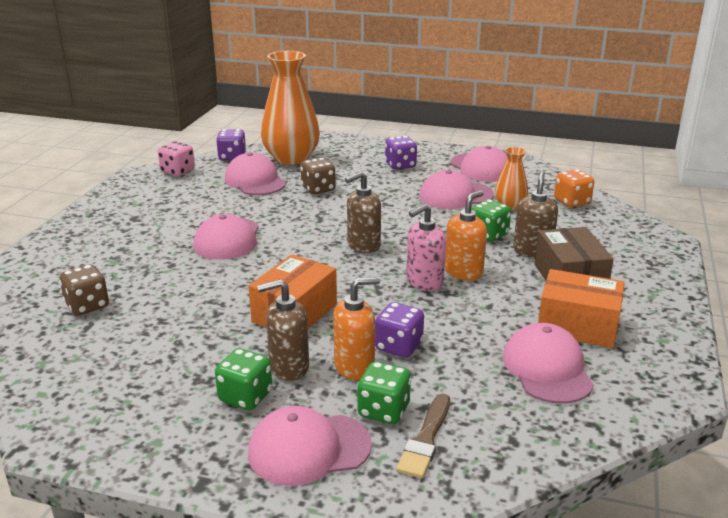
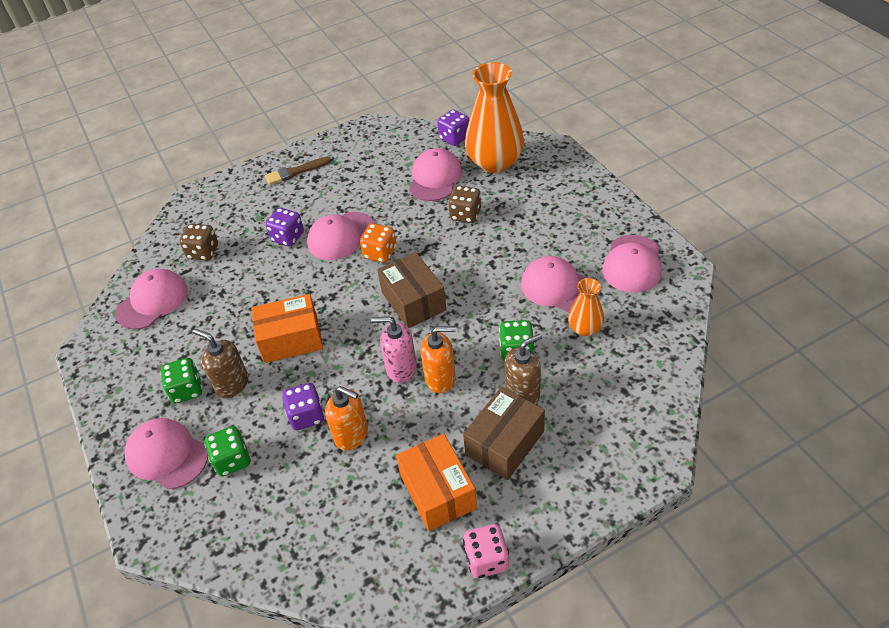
camera: 50 degrees right, 20 degrees up
(178, 171) = (398, 137): pink dice -> pink dice (486, 559)
(355, 367) = (263, 413): orange soap dispenser -> orange soap dispenser (351, 435)
(363, 245) = (413, 301): brown soap dispenser -> brown box
(400, 165) = (567, 220): purple dice -> purple dice (288, 237)
(426, 439) = (223, 500): brown brush -> brown brush (295, 172)
(547, 368) = (361, 510): pink cap -> pink cap (152, 301)
(571, 202) = (647, 359): orange dice -> orange dice (380, 253)

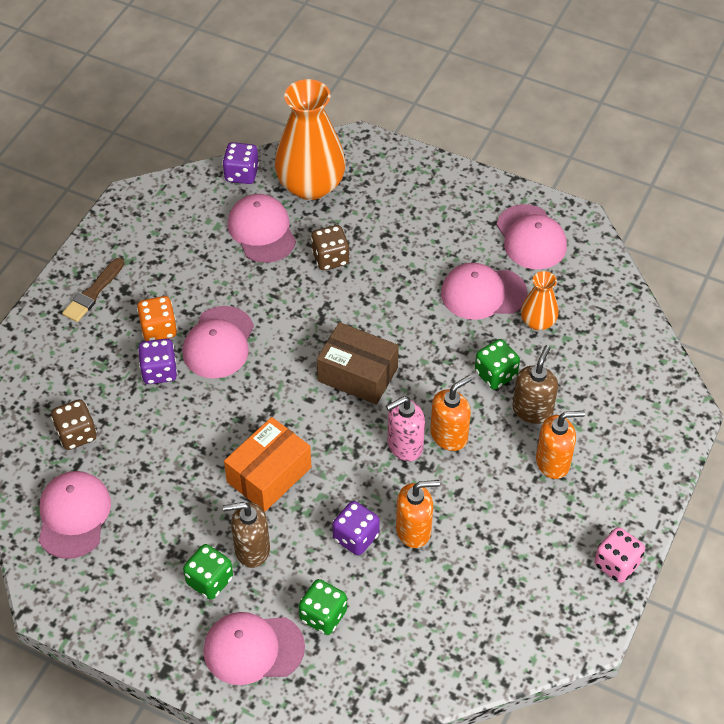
camera: 40 degrees left, 5 degrees up
(380, 253) = (278, 341): orange dice -> orange dice (159, 329)
(438, 491) = (532, 534): orange box -> none
(505, 443) = (553, 462): brown box -> orange soap dispenser

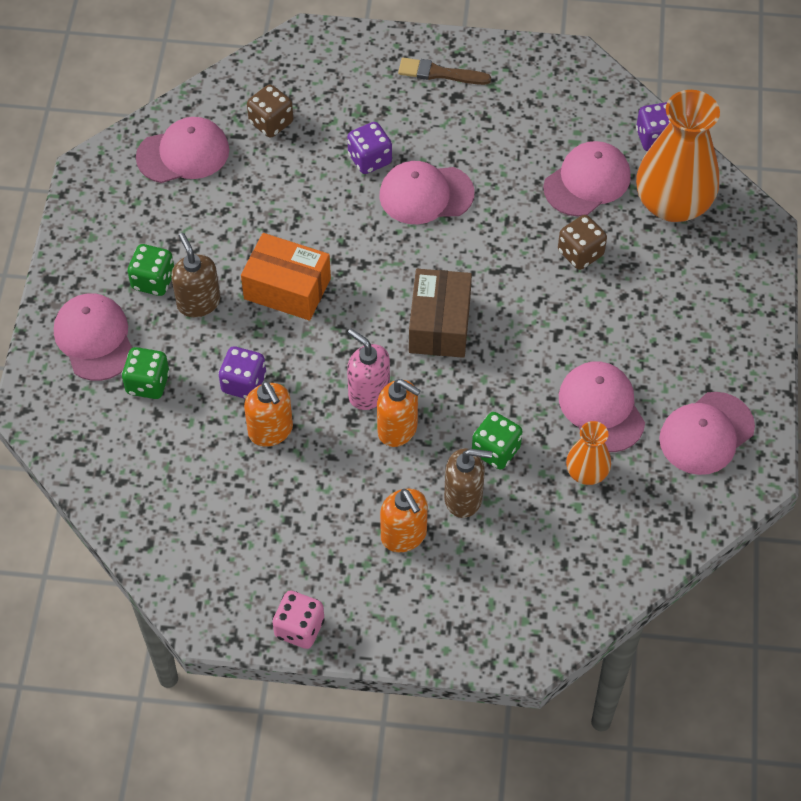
camera: 70 degrees right, 5 degrees up
(159, 329) = (420, 141): orange dice -> none

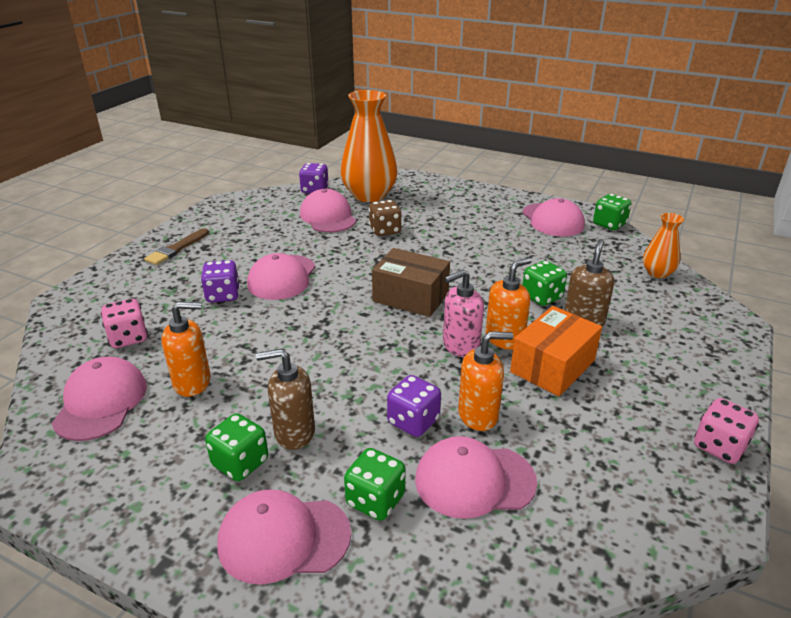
camera: 70 degrees left, 25 degrees down
(271, 123) = (128, 338): brown dice -> pink dice
(287, 288) = (320, 368): orange box -> orange box (552, 366)
(404, 535) = (616, 358): orange soap dispenser -> orange soap dispenser (193, 382)
(586, 472) = (572, 265): orange vase -> orange vase (657, 273)
(601, 408) = (519, 249): pink cap -> pink cap (474, 480)
(727, 504) = (609, 224): none -> green dice

